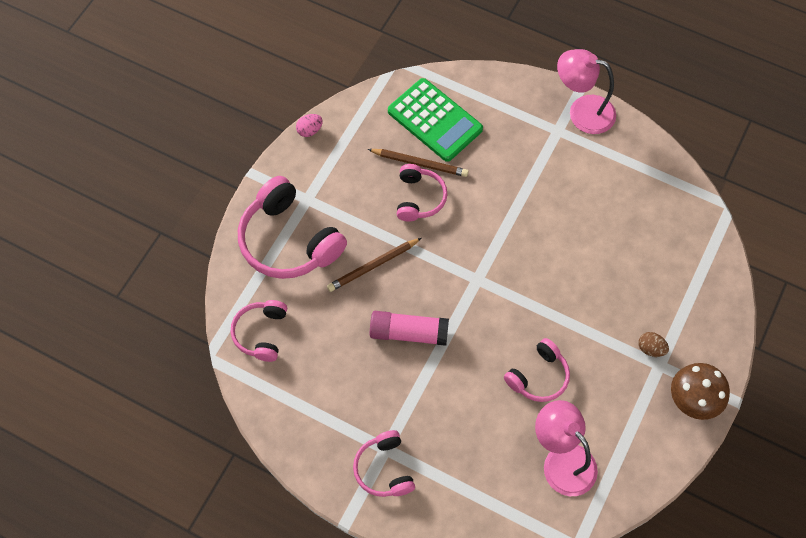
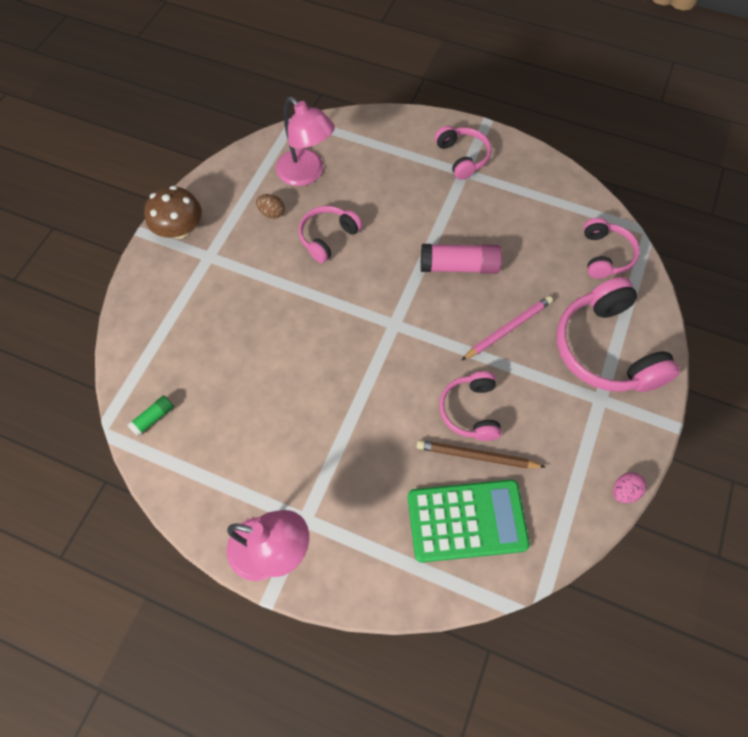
camera: 175 degrees right, 0 degrees up
(289, 240) = (606, 349): pink headphones -> pink headphones turned 150 degrees counterclockwise
(373, 266) = (508, 329): brown pencil -> pink pencil
(434, 120) = (467, 520): green calculator -> green calculator turned 135 degrees clockwise
(651, 348) = (215, 270): brown egg -> brown egg (272, 213)
(687, 213) = (153, 418): none -> green glue stick

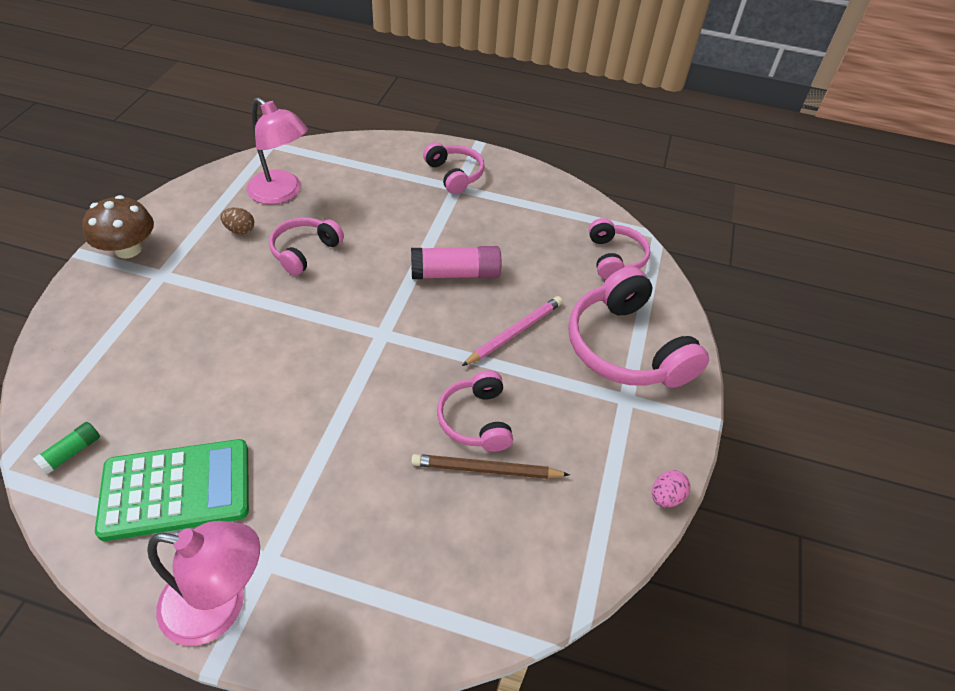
camera: 10 degrees left, 15 degrees down
(467, 520) = (478, 545): green calculator -> green calculator (176, 489)

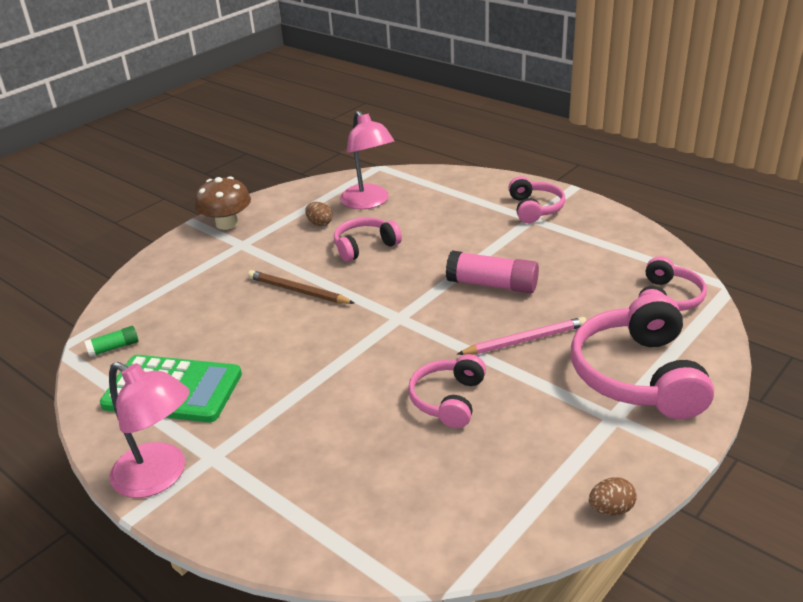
camera: 30 degrees right, 15 degrees down
(486, 469) = (436, 440): brown pencil -> brown pencil (298, 291)
(666, 497) = (611, 509): pink egg -> brown egg

